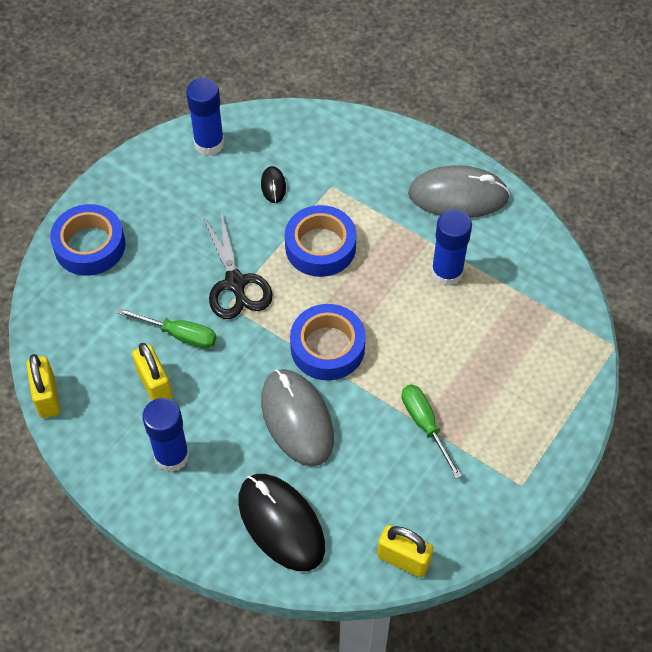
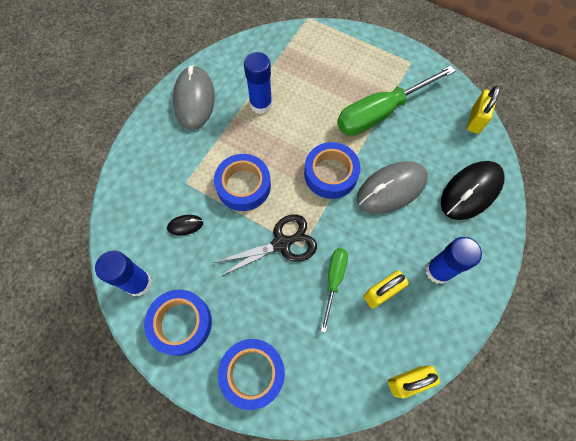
camera: 95 degrees left, 10 degrees up
(156, 182) = (181, 323): none -> blue tape
(425, 425) = (381, 113): green screwdriver -> green screwdriver, size x1.89

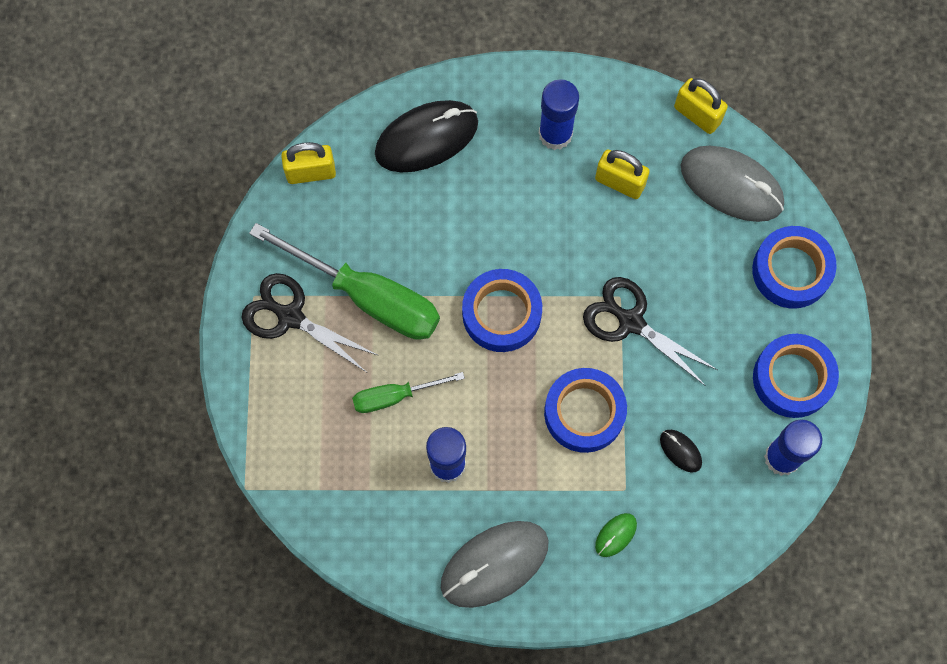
camera: 120 degrees left, 5 degrees up
(165, 164) = (615, 535): none -> green mouse
(334, 280) = (638, 240): green screwdriver -> green screwdriver (395, 396)
(389, 73) = (290, 317): none -> black scissors
(391, 189) = (478, 231): grey mouse -> grey mouse (731, 185)
(471, 191) = (426, 138): black mouse -> black mouse turned 45 degrees counterclockwise

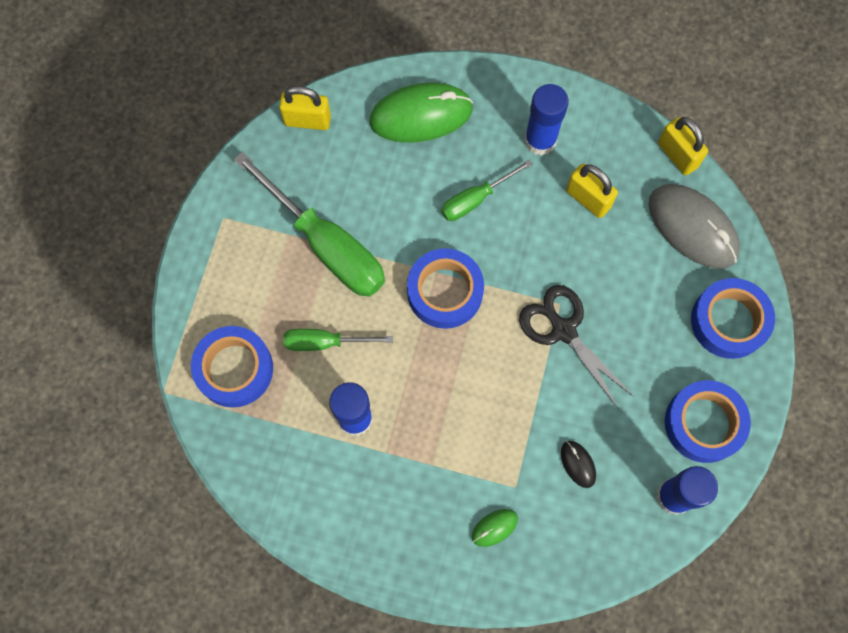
camera: 15 degrees right, 0 degrees up
(290, 317) = (251, 245): black scissors -> none
(426, 138) = (421, 115): black mouse -> green mouse
(494, 564) = (372, 524): grey mouse -> none
(506, 211) = (476, 199): none -> green screwdriver
(584, 413) = (496, 404): blue tape -> blue tape (234, 369)

